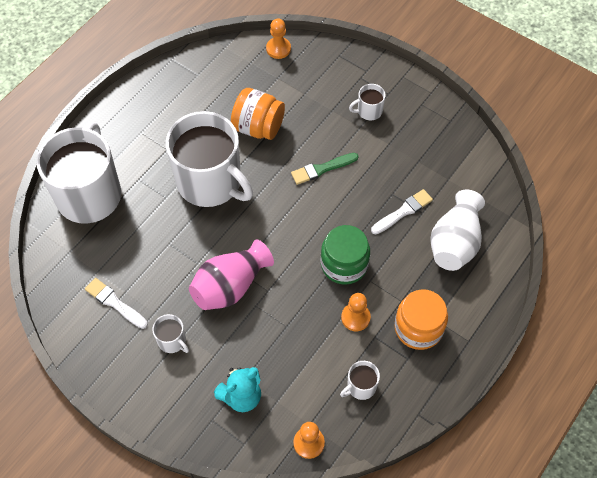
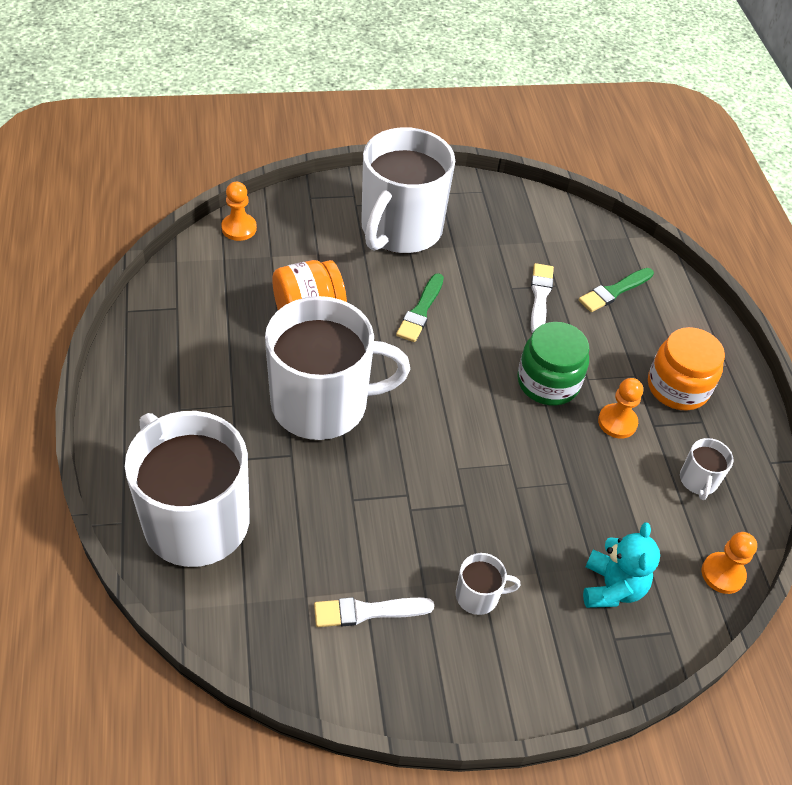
camera: 50 degrees left, 10 degrees down
(230, 286) = (469, 490): pink vase -> none
(369, 111) = (400, 229): white mug -> white mug, size x2.48
(455, 242) = (614, 291): white vase -> green brush

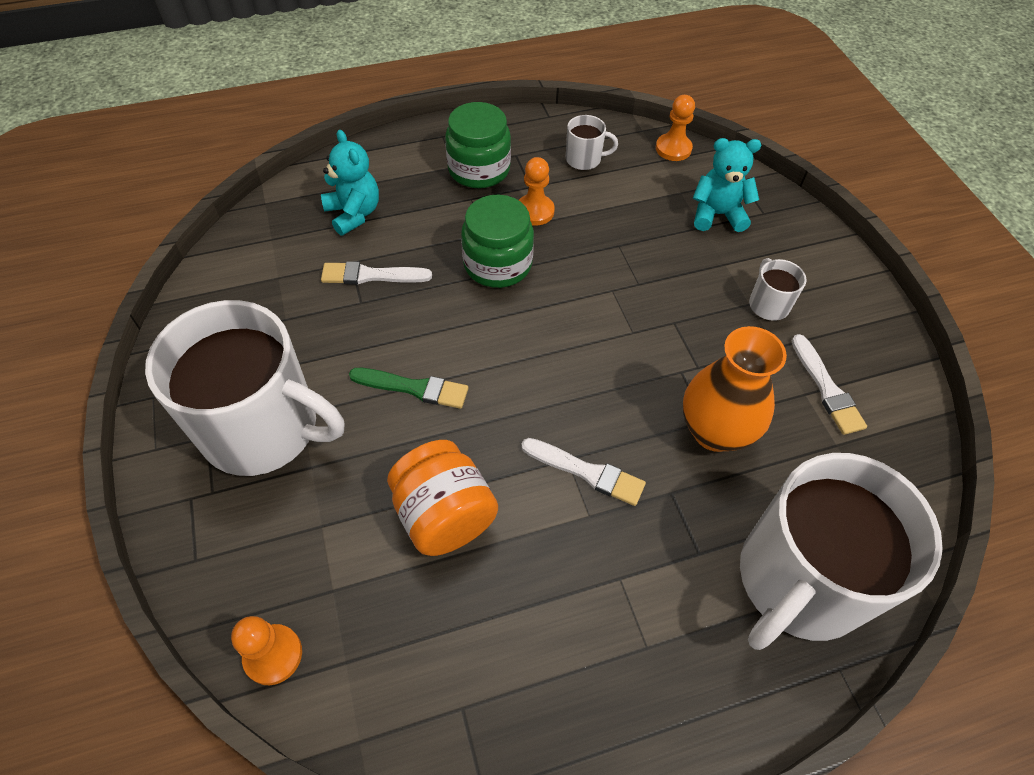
camera: 95 degrees left, 5 degrees up
(322, 403) = (587, 472): white mug -> white brush
(340, 502) = (715, 431): none -> orange vase
(614, 291) = (354, 214): green brush -> turquoise teddy bear
(677, 387) = (479, 169): orange jar -> green jar

